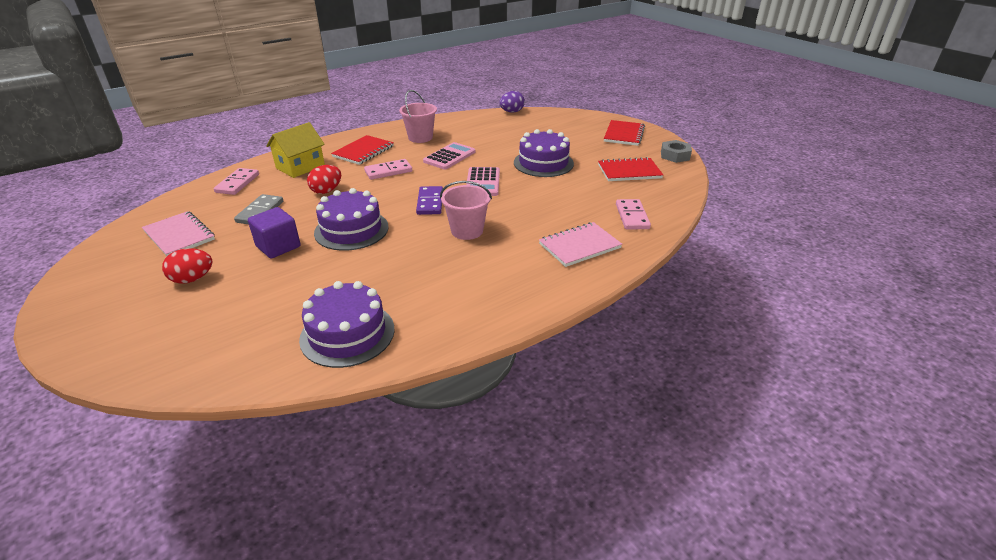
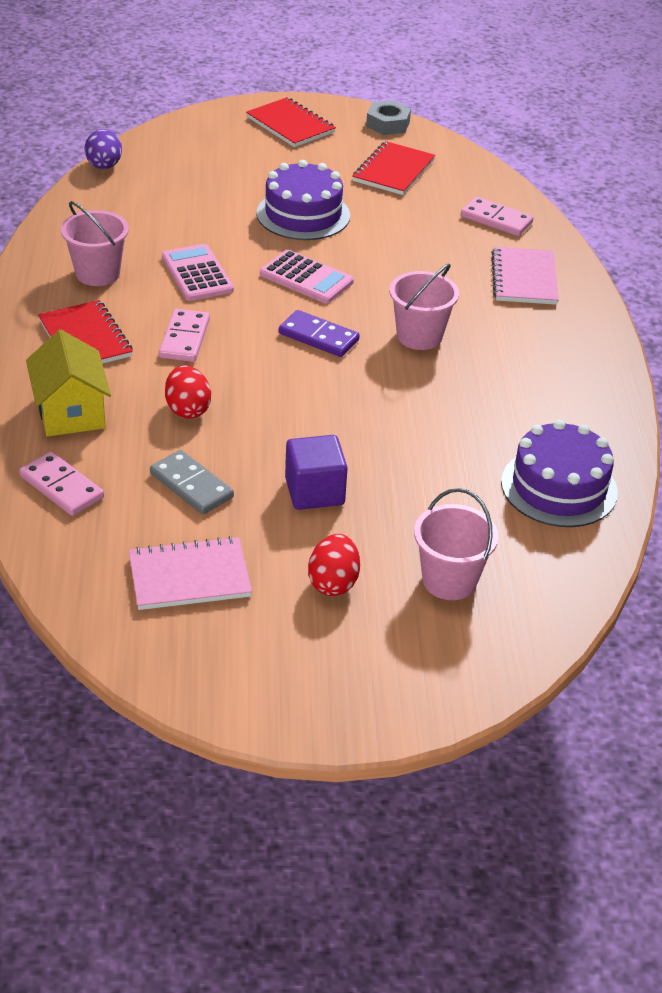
camera: 60 degrees left, 5 degrees up
(214, 320) = (449, 580): none -> pink bucket
(351, 230) = (329, 420): purple cake -> none

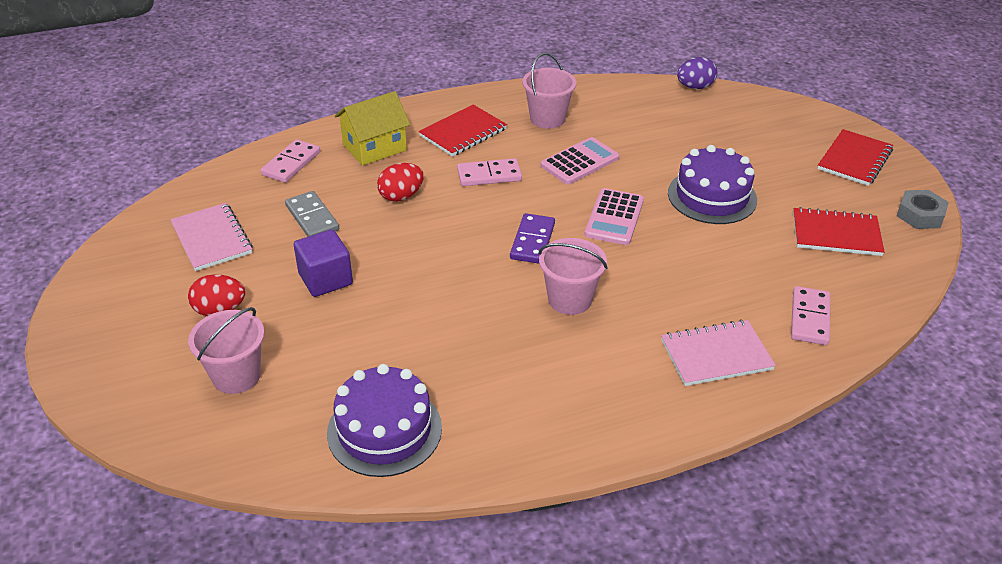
camera: 75 degrees right, 0 degrees up
(191, 485) = (312, 218): grey domino -> grey domino turned 60 degrees counterclockwise

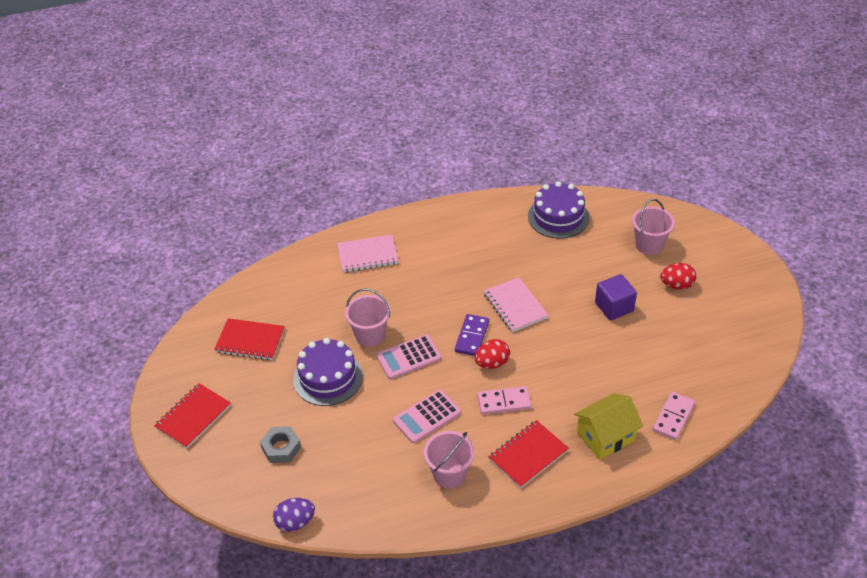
camera: 175 degrees left, 5 degrees up
(211, 239) = (707, 340): pink notebook -> pink notebook (515, 306)
(312, 218) = (638, 359): grey domino -> none
(401, 196) = (573, 380): red egg -> red egg (492, 363)
(569, 299) = (450, 291): pink bucket -> pink bucket (370, 335)
(614, 217) = (408, 357): pink calculator -> pink calculator turned 135 degrees counterclockwise
(810, 318) = (301, 277): pink domino -> none
(920, 215) = (177, 358): grey nut -> grey nut (281, 448)

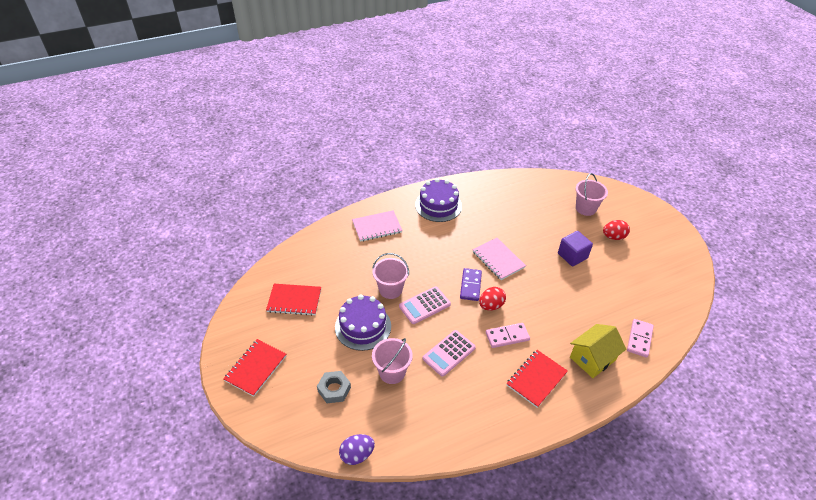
camera: 10 degrees left, 0 degrees up
(449, 474) = (477, 400): pink bucket -> pink bucket (392, 372)
(558, 217) = (514, 191): purple cake -> purple cake (438, 205)

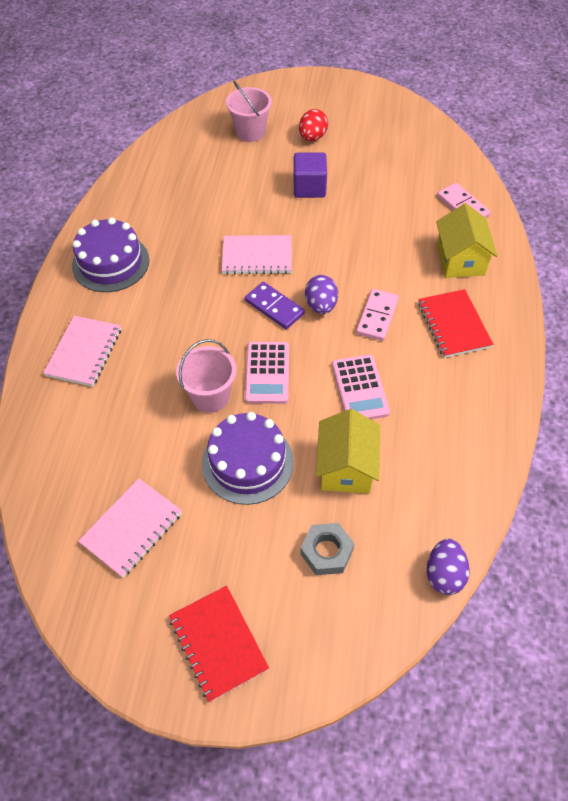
camera: 55 degrees left, 10 degrees up
(294, 300) = (131, 528): red notebook -> pink notebook
(392, 372) = (346, 467): pink bucket -> yellow house
(491, 306) = (321, 305): red egg -> purple egg

